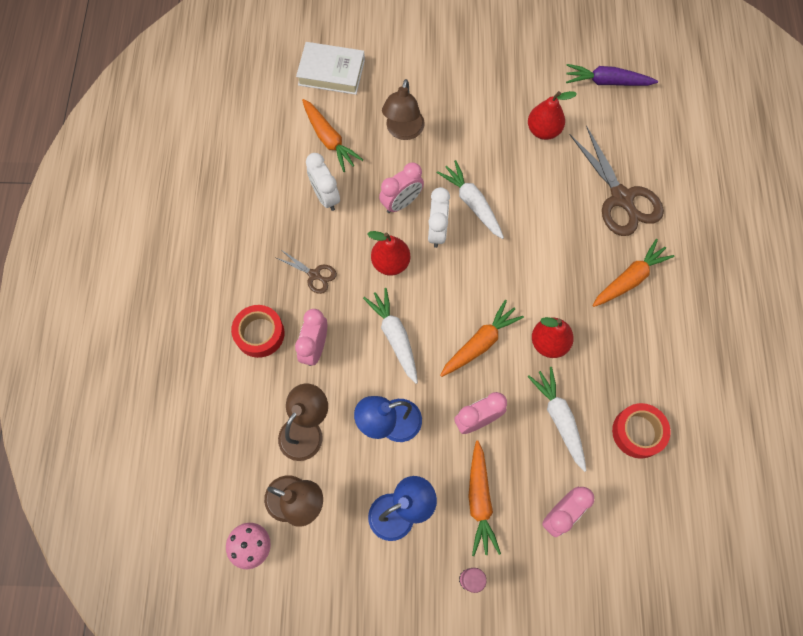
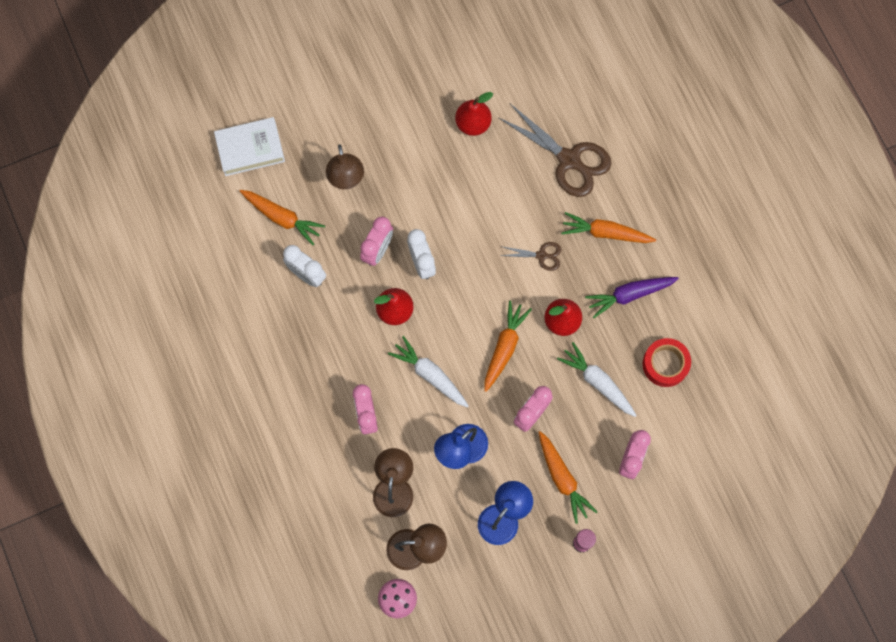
camera: 25 degrees left, 5 degrees up
(259, 334) = (312, 425): red tape -> none
(314, 275) = (333, 351): brown scissors -> brown scissors (541, 255)
(472, 203) = (441, 223): white carrot -> none
(607, 82) = (510, 49): purple carrot -> purple carrot (629, 295)
(629, 279) = (606, 233): orange carrot -> orange carrot turned 105 degrees counterclockwise

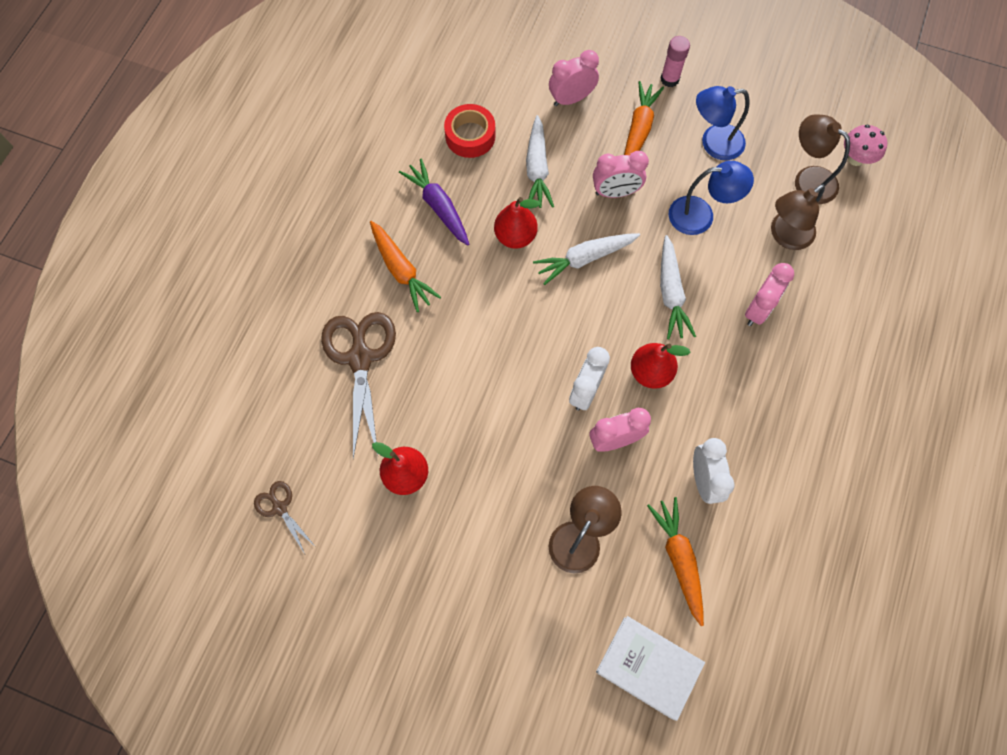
camera: 135 degrees left, 5 degrees down
(504, 347) = (585, 259): orange carrot -> white carrot
(541, 255) = (475, 301): brown scissors -> brown scissors (280, 508)
(629, 295) = (438, 207): purple carrot -> purple carrot turned 150 degrees counterclockwise

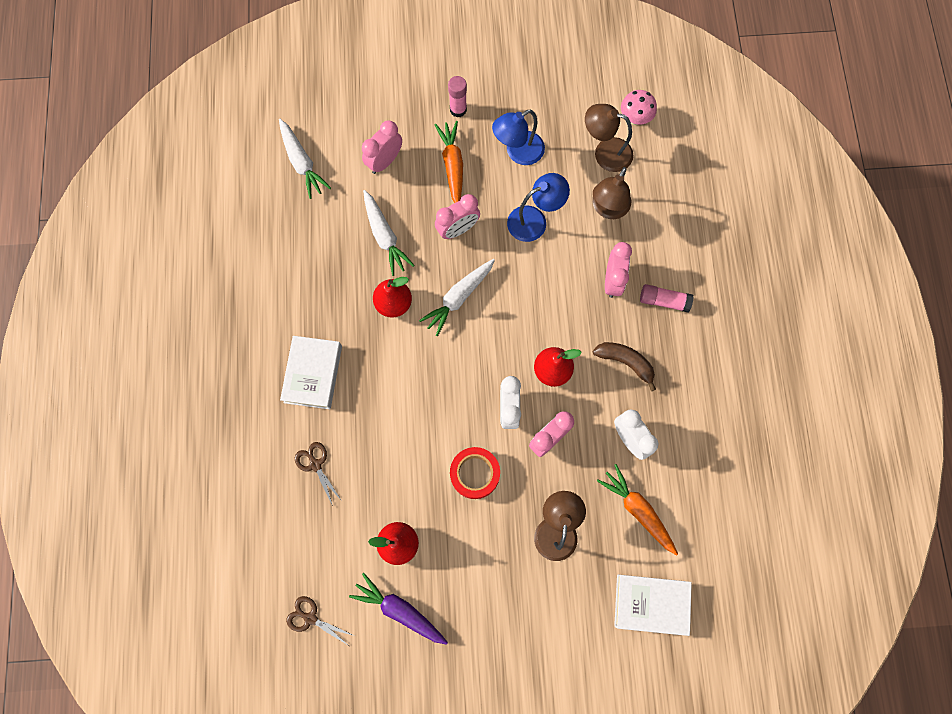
camera: 25 degrees left, 5 degrees up
(360, 358) = (315, 464): brown scissors -> brown scissors, size x0.49
(401, 270) = (313, 374): orange carrot -> white book
(438, 207) = (318, 305): purple carrot -> purple carrot (400, 610)
(470, 136) = (315, 231): red tape -> red tape (475, 474)
(671, 293) = (539, 297): white carrot -> white carrot (302, 162)
(734, 398) = (625, 362): none -> brown banana
(806, 353) = (664, 301): none -> pink glue stick

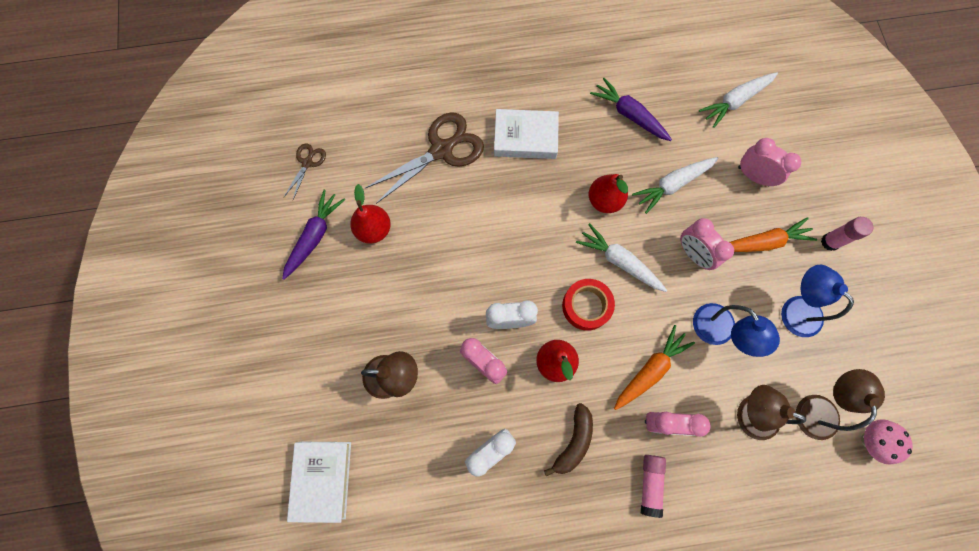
camera: 85 degrees right, 0 degrees up
(302, 266) = (629, 115): none -> purple carrot
(315, 464) = (441, 150): brown scissors -> brown scissors, size x2.02
(475, 474) = (443, 292): red tape -> red tape (586, 306)
(638, 510) = (416, 462): orange carrot -> orange carrot (650, 370)

